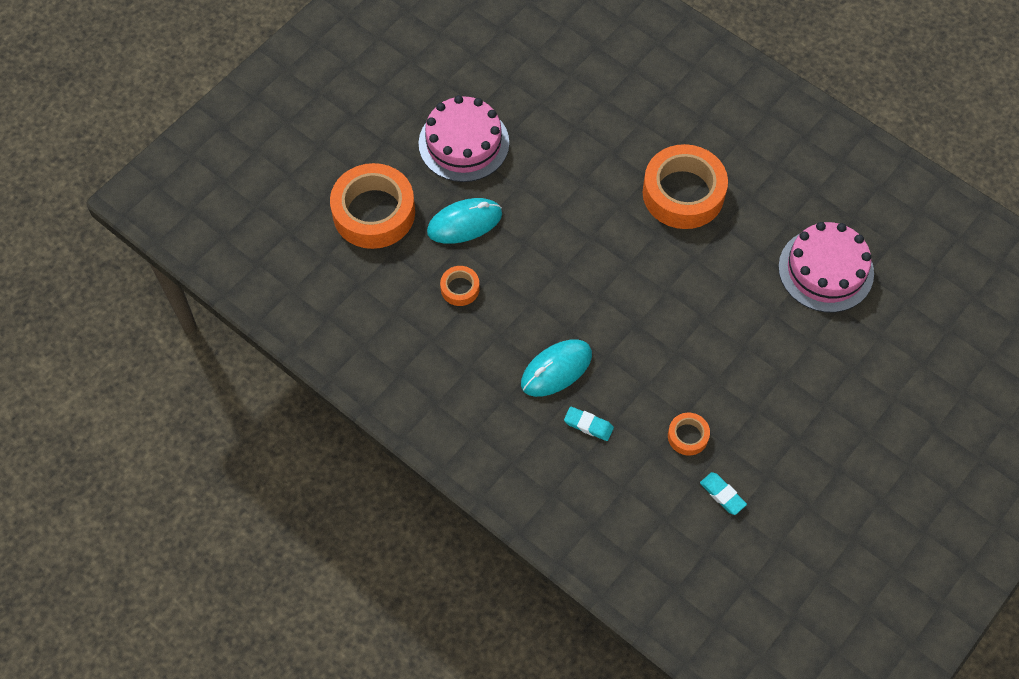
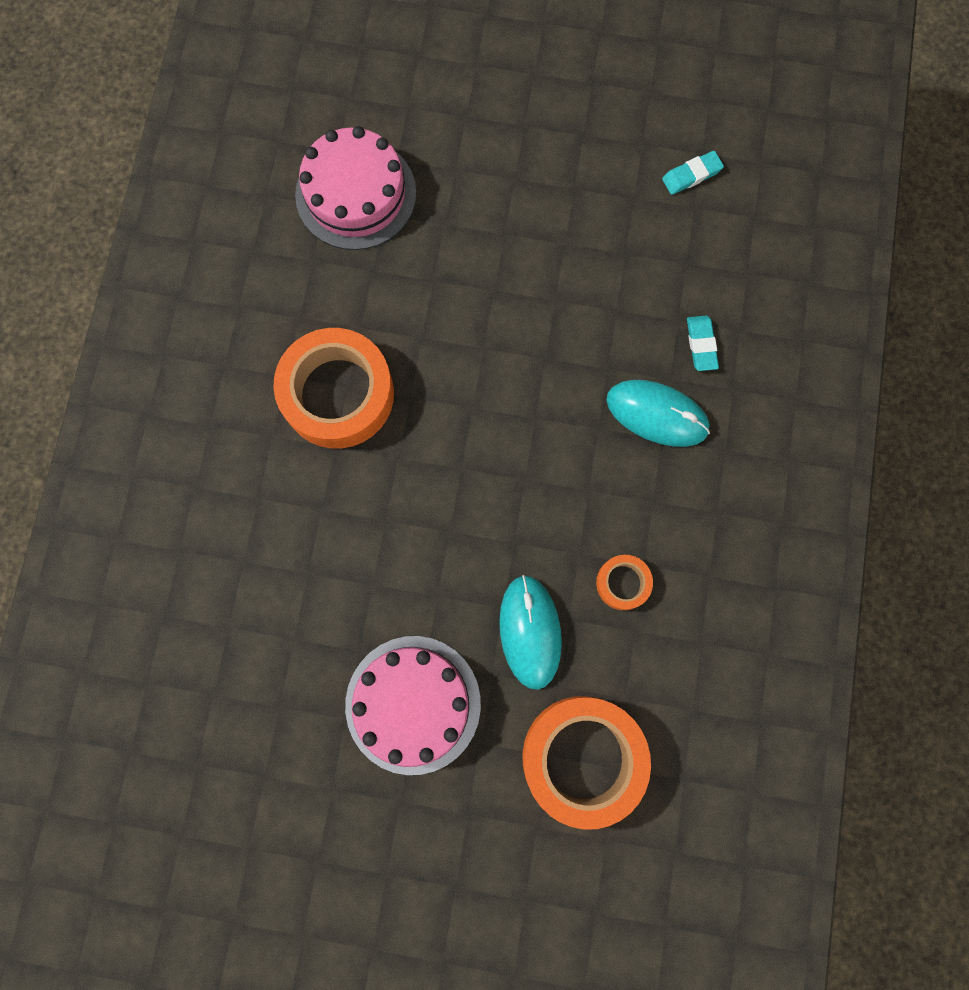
camera: 120 degrees left, 15 degrees up
(464, 223) = (530, 632): turquoise mouse -> turquoise mouse turned 45 degrees clockwise
(688, 436) = (648, 239): orange tape -> none
(722, 495) = (691, 175): turquoise eraser -> turquoise eraser turned 45 degrees clockwise

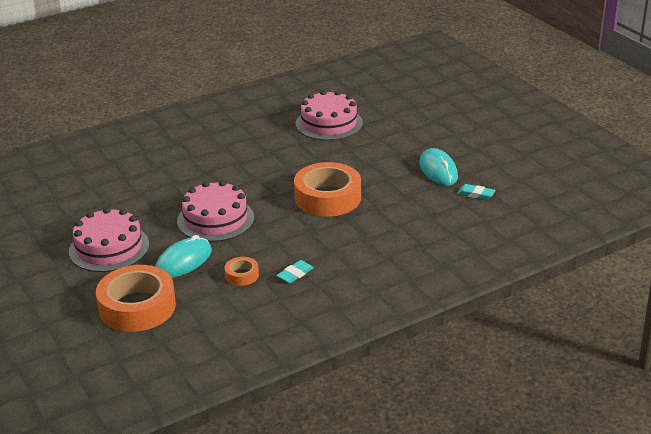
camera: 50 degrees right, 45 degrees down
(338, 394) = (231, 162): orange tape -> orange tape (327, 197)
(466, 521) = (215, 219): none -> pink cake
(657, 414) = (341, 243): turquoise mouse -> turquoise mouse (438, 170)
(701, 345) = (395, 238): turquoise eraser -> turquoise eraser (295, 274)

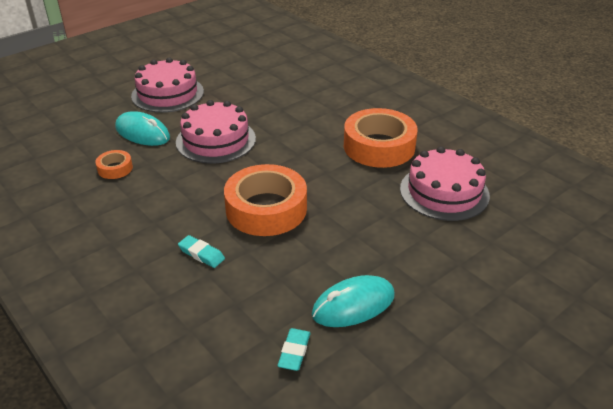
camera: 80 degrees right, 5 degrees up
(137, 307) = (75, 120): orange tape -> orange tape (379, 146)
(295, 274) = (111, 202): turquoise eraser -> turquoise eraser (201, 254)

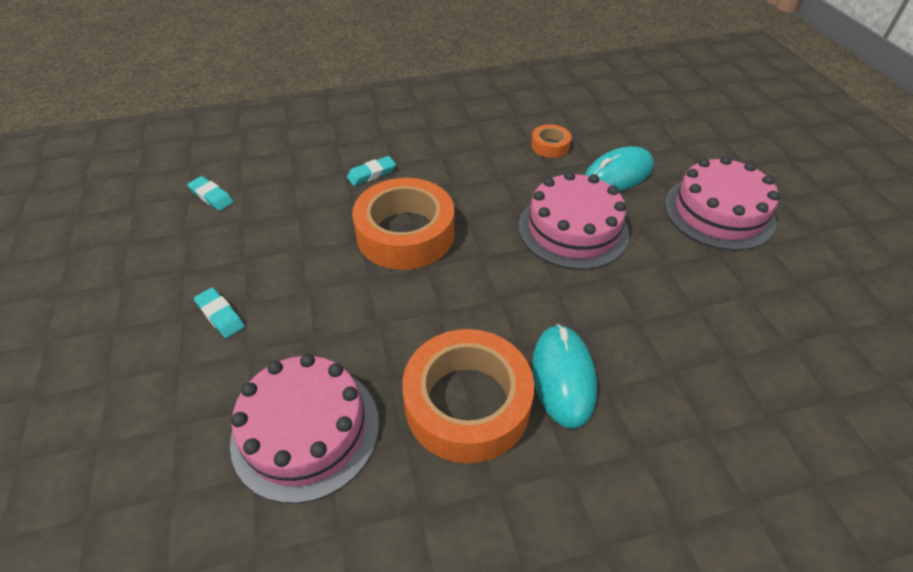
camera: 115 degrees right, 10 degrees up
(353, 305) = (218, 249): turquoise mouse -> turquoise mouse (563, 377)
(409, 266) = (220, 315): none -> turquoise eraser

